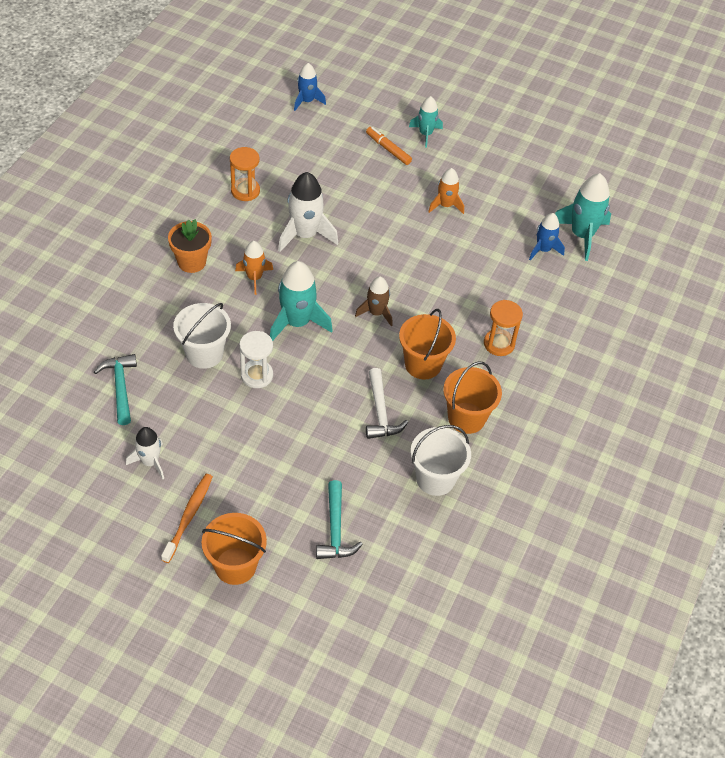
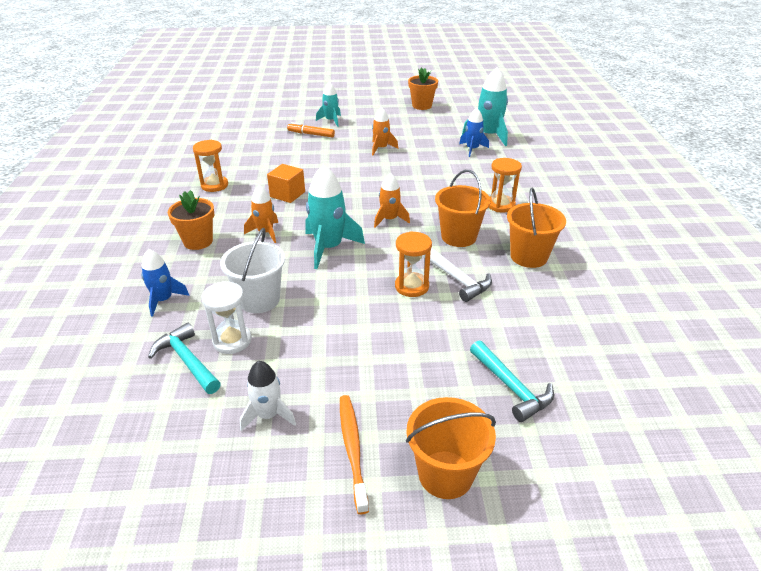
camera: 25 degrees left, 15 degrees down
(257, 375) = (324, 297): white hourglass -> white hourglass (232, 341)
(305, 235) = (287, 194): white rocket -> orange cube
(307, 101) = (227, 128): blue rocket -> blue rocket (163, 300)
(335, 400) = (411, 286): none -> orange hourglass
(376, 313) = (389, 219): brown rocket -> orange rocket
(435, 478) = (552, 307): white bucket -> none
(550, 149) = (422, 106): none -> orange flower pot

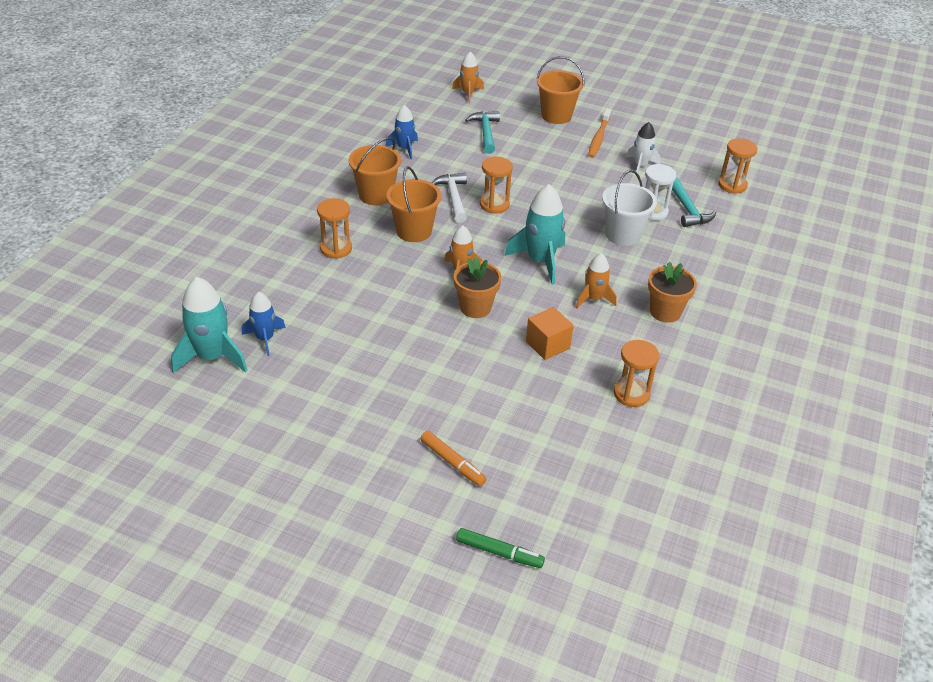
camera: 155 degrees left, 5 degrees up
(121, 431) = (732, 185): none -> orange hourglass
(163, 300) = (703, 260): blue rocket -> blue rocket (404, 149)
(266, 117) = (499, 552): none -> green marker
(331, 121) = (398, 490): turquoise rocket -> none
(381, 148) = (378, 386): orange rocket -> orange rocket (468, 93)
(422, 106) = (216, 476): orange flower pot -> orange flower pot (475, 307)

